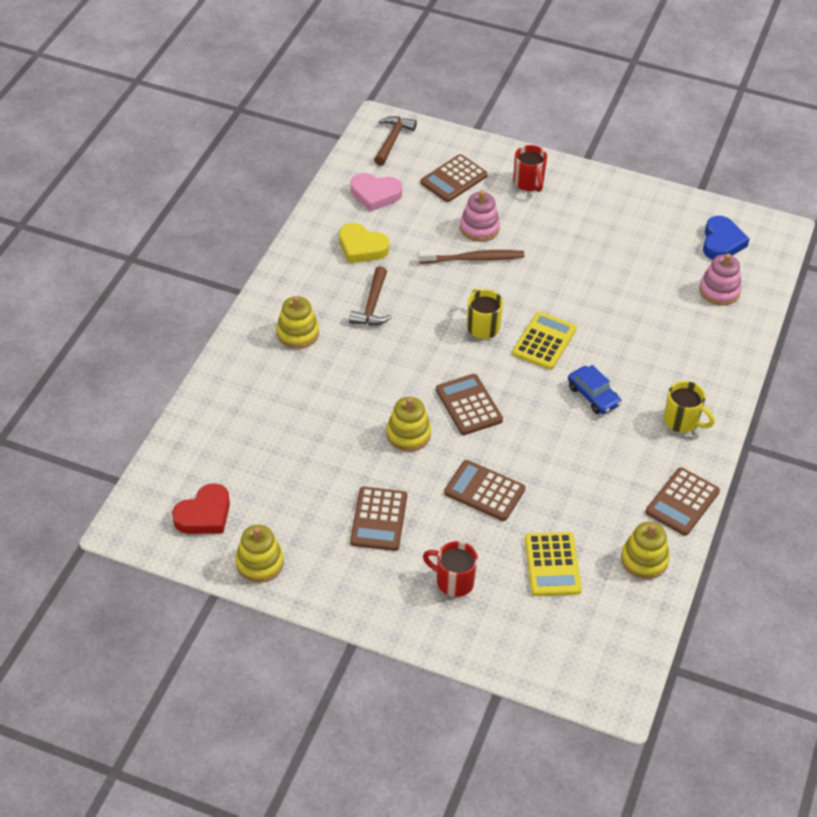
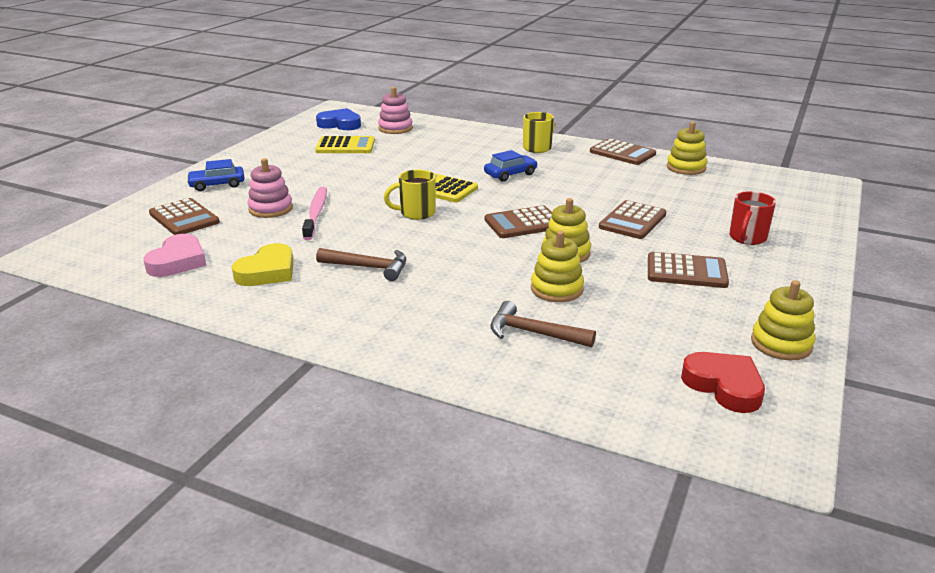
camera: 85 degrees left, 20 degrees down
(297, 333) = (404, 315): yellow stacking toy -> yellow stacking toy (556, 289)
(392, 140) = (86, 249): brown hammer -> brown hammer (534, 333)
(474, 259) = (316, 213): brown toothbrush -> pink toothbrush
(528, 183) = (217, 185): red mug -> blue car
(552, 564) = (706, 198): yellow calculator -> yellow calculator (345, 146)

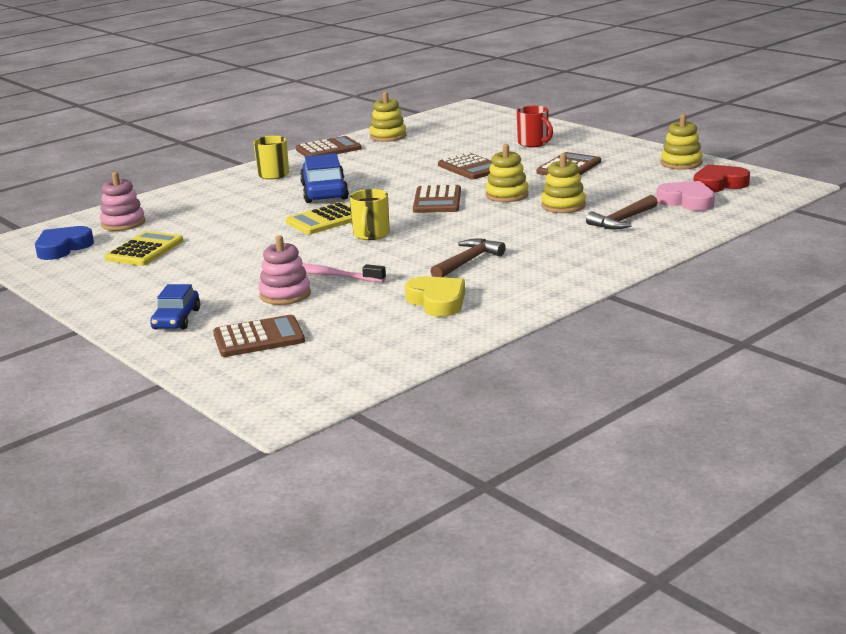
camera: 65 degrees left, 5 degrees down
(178, 261) = (373, 341): pink heart -> pink heart (687, 201)
(510, 174) = (324, 192): blue car -> blue car, size x1.56

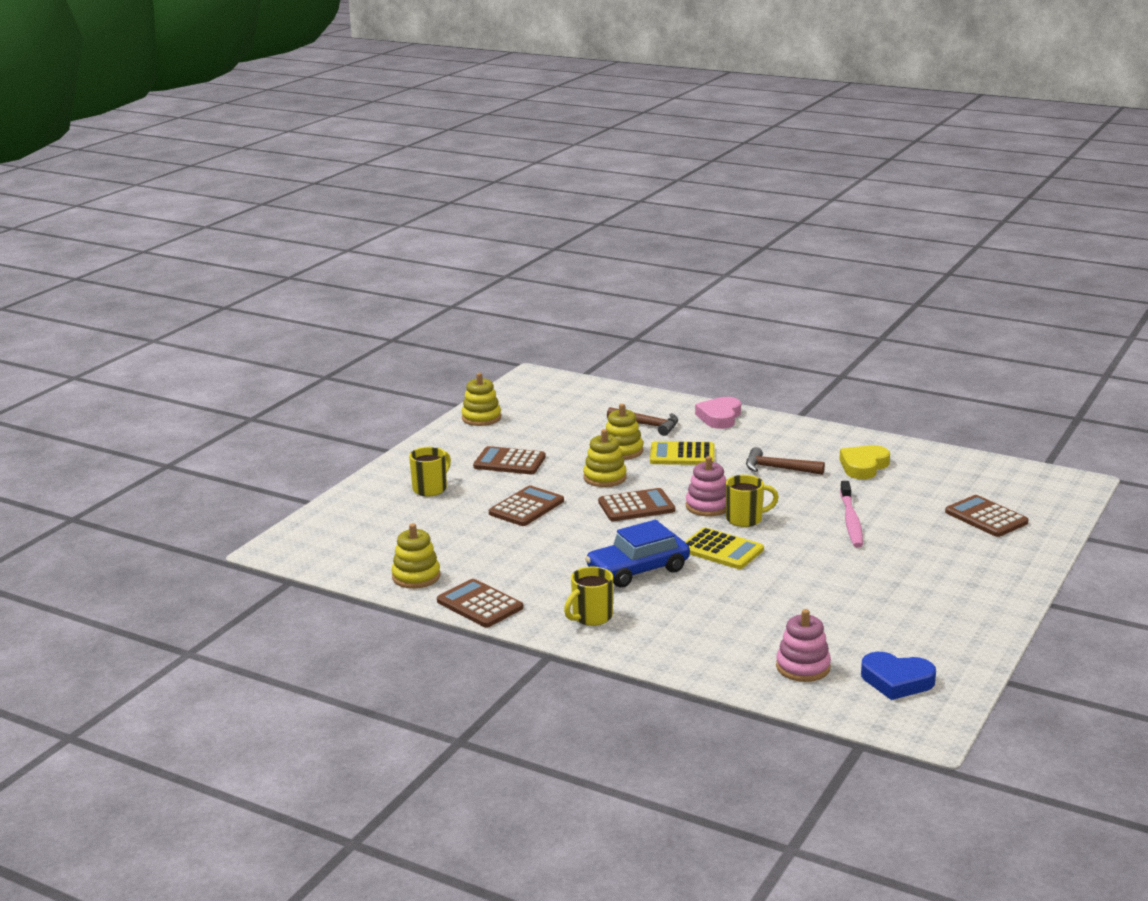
camera: 110 degrees left, 0 degrees up
(144, 250) = (864, 626): yellow calculator -> yellow calculator (682, 455)
(176, 319) = (990, 560): blue car -> none
(285, 294) = (903, 527): pink stacking toy -> pink stacking toy (708, 506)
(534, 143) = (431, 489): red mug -> yellow mug
(687, 201) = (588, 407): pink heart -> pink heart (719, 417)
(719, 184) = (537, 400): red heart -> none

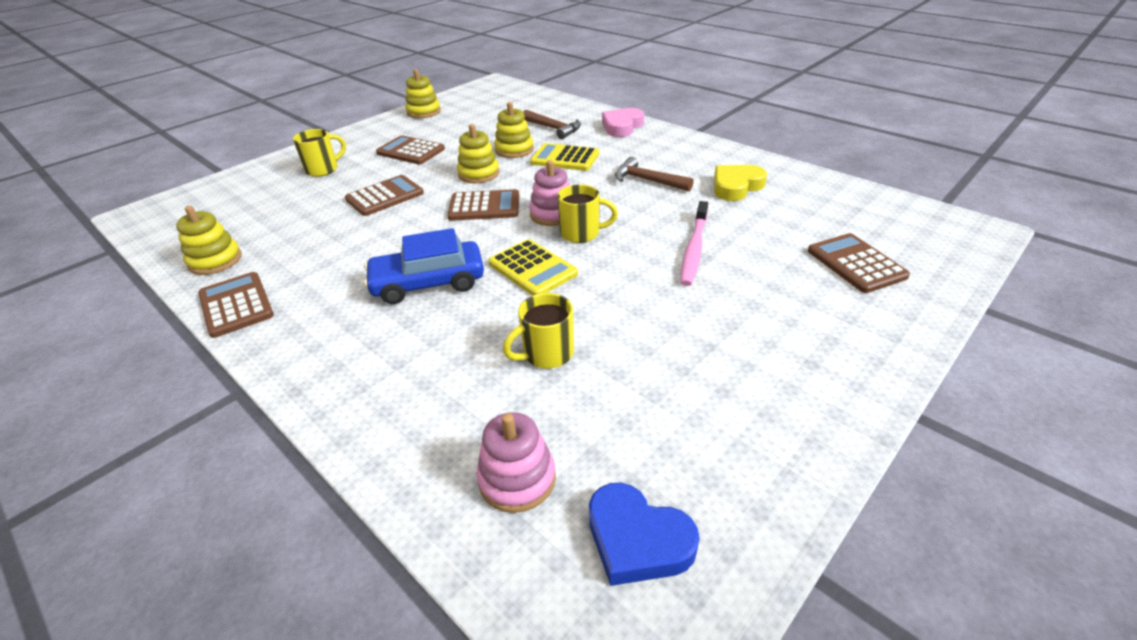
camera: 15 degrees right, 15 degrees up
(591, 617) = (328, 341): yellow mug -> yellow mug (546, 354)

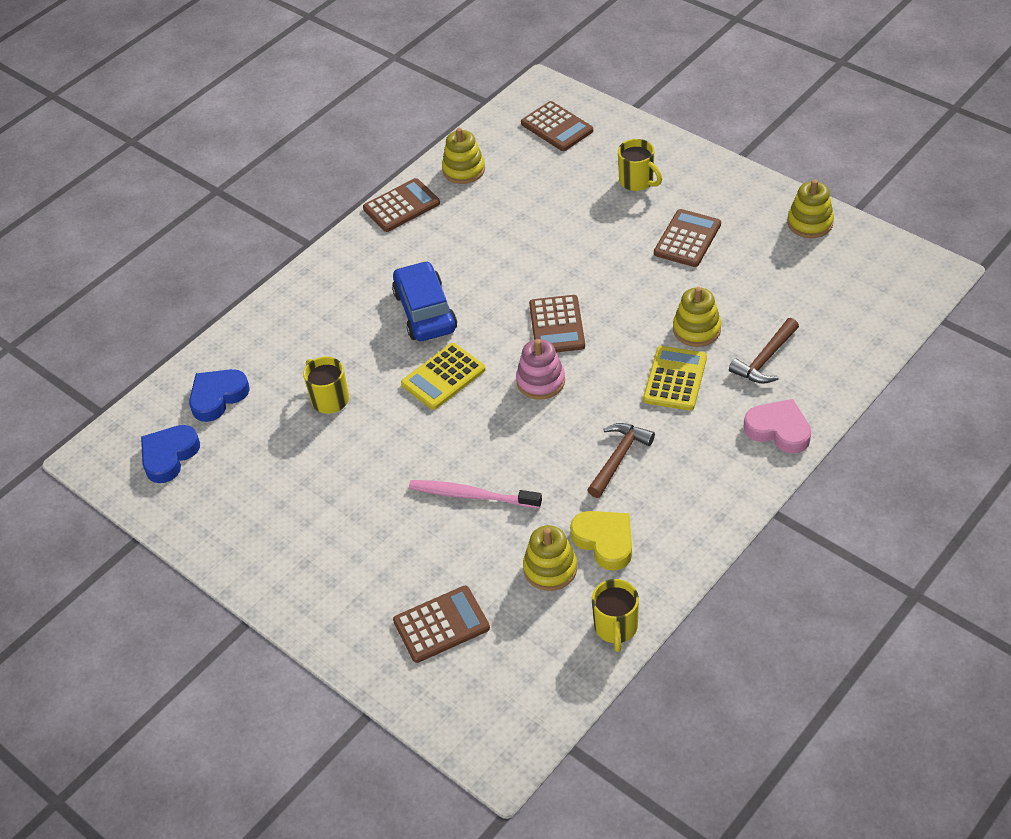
camera: 90 degrees right, 10 degrees up
(385, 196) = (577, 245): brown calculator -> brown calculator (557, 127)
(479, 174) = (631, 308): yellow stacking toy -> yellow stacking toy (550, 568)
(517, 479) = (218, 397): pink stacking toy -> blue heart
(581, 233) = (502, 407): yellow mug -> yellow mug (616, 628)

